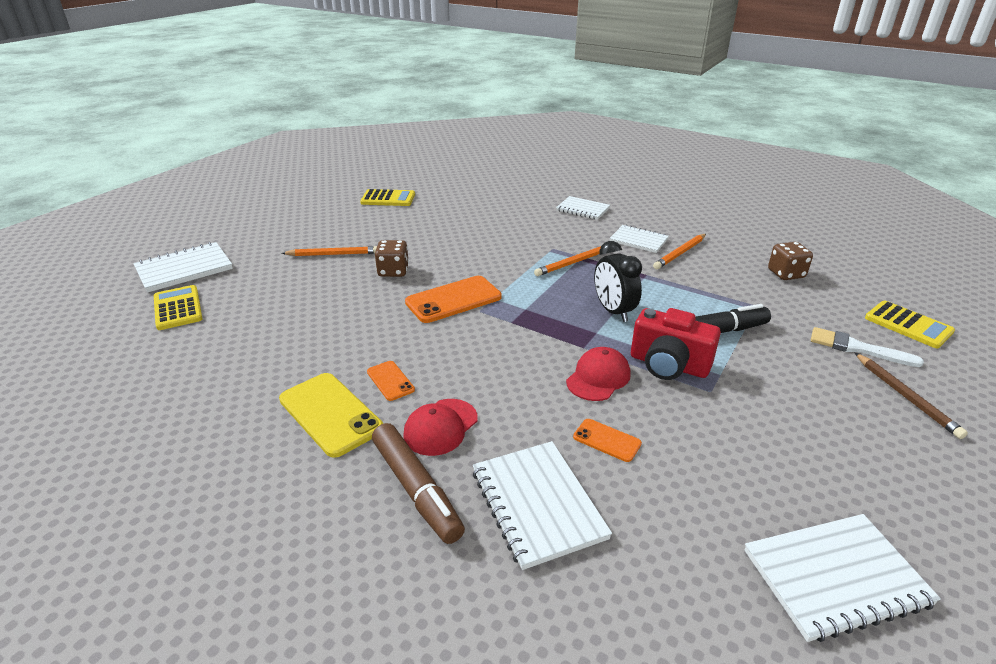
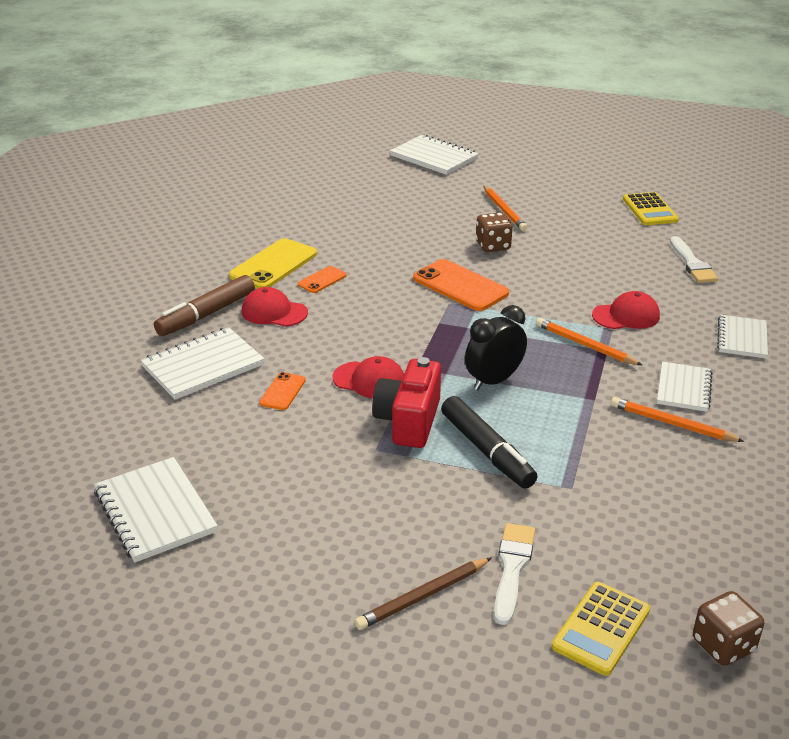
camera: 75 degrees right, 0 degrees up
(178, 308) = (376, 173): yellow calculator -> none
(478, 202) = (692, 263): none -> white brush
(538, 239) = (626, 316): none -> red cap
(786, 274) = (679, 519): brown dice -> brown dice (723, 645)

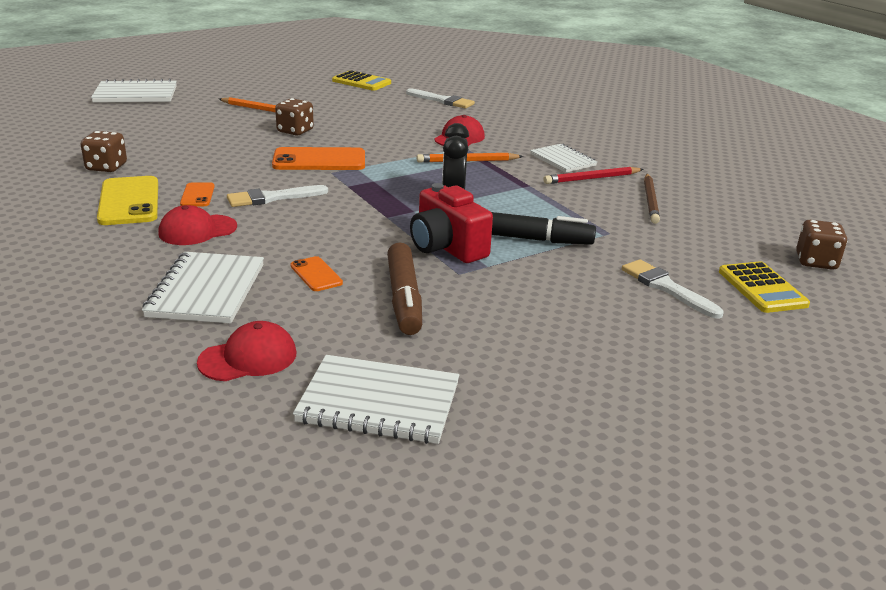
camera: 50 degrees left, 5 degrees down
(207, 314) = (133, 256): brown marker -> brown marker (404, 298)
(306, 226) = (106, 167): none -> brown dice
(366, 307) = (272, 198): none -> white brush
(369, 380) = (369, 238): red cap -> red cap (248, 358)
(422, 596) = (656, 332): brown pencil -> brown pencil (650, 201)
(671, 423) = (591, 178): orange pencil -> red pencil
(742, 338) = (541, 126): white notebook -> none

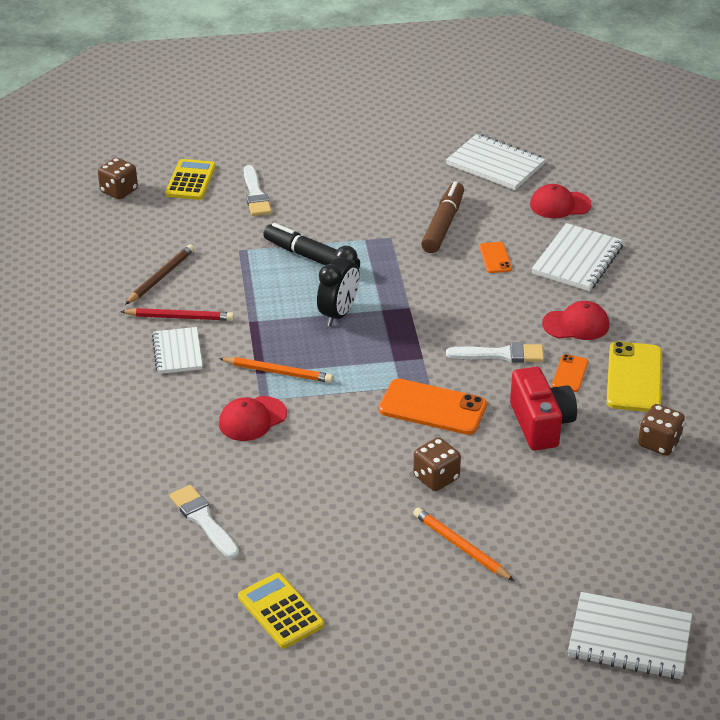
camera: 155 degrees left, 10 degrees up
(447, 247) = (382, 262): red camera -> red camera (540, 424)

